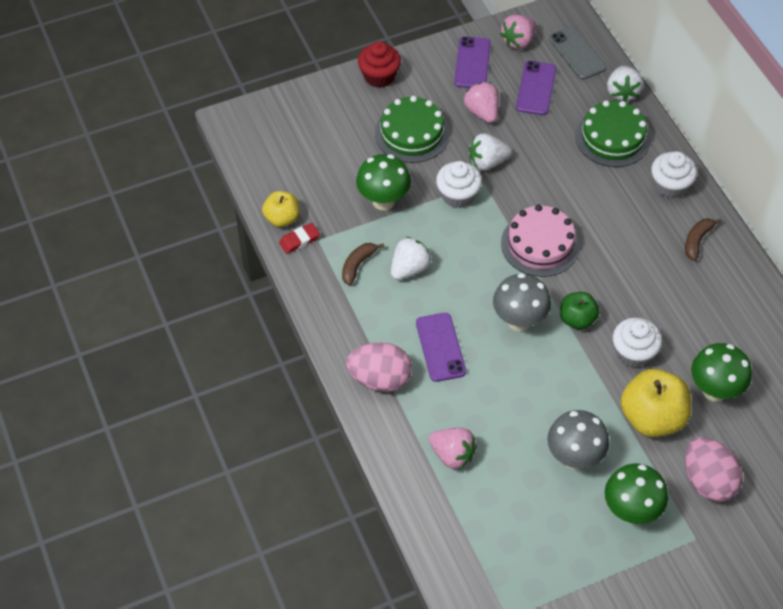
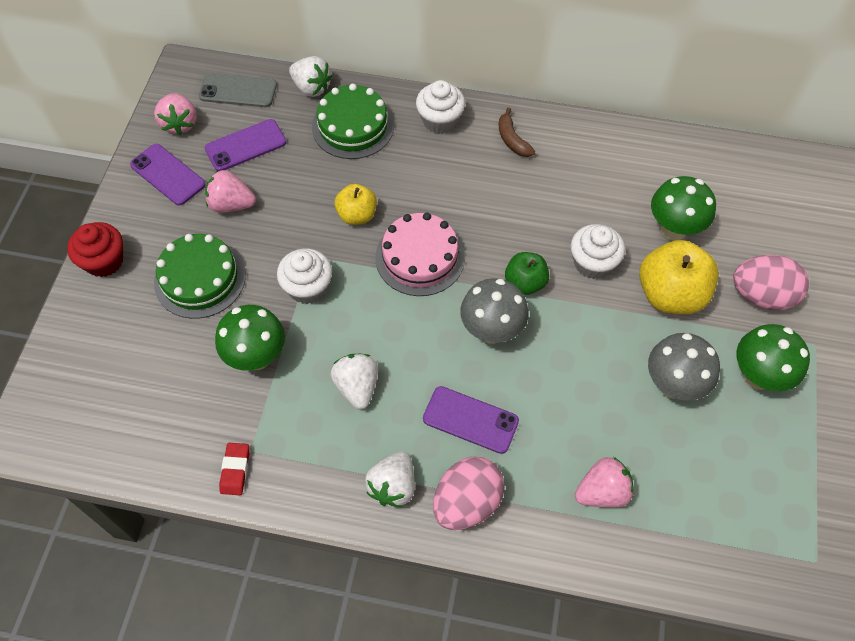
camera: 55 degrees left, 5 degrees up
(282, 218) = (193, 469): yellow apple -> yellow apple (357, 215)
(358, 265) = (313, 432): brown banana -> none
(487, 162) = (292, 238): white strawberry -> white strawberry (393, 486)
(536, 88) = (245, 145): purple phone -> purple phone turned 75 degrees counterclockwise

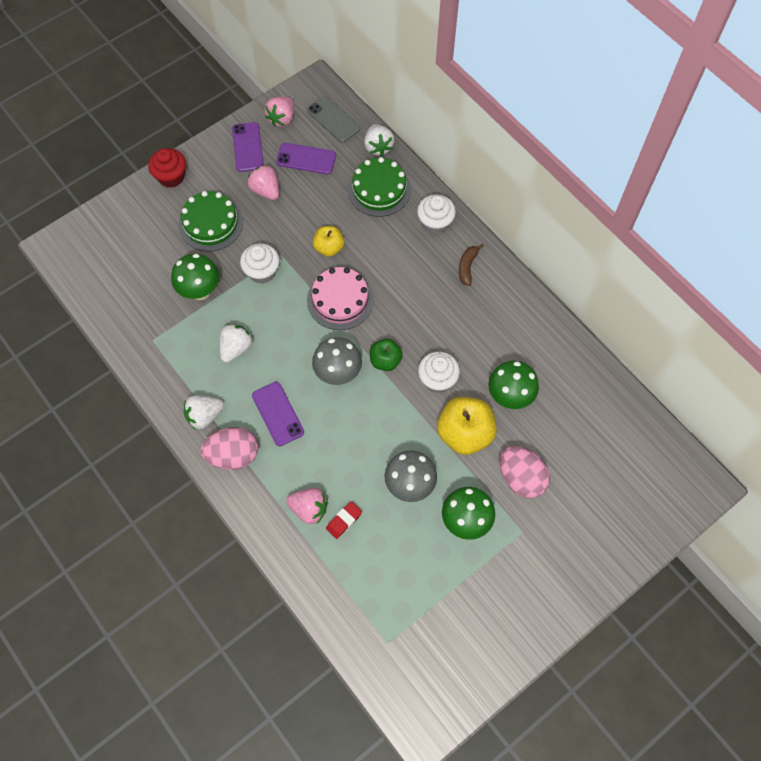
camera: 40 degrees right, 5 degrees up
(235, 470) = (136, 344): red eraser -> red eraser (344, 521)

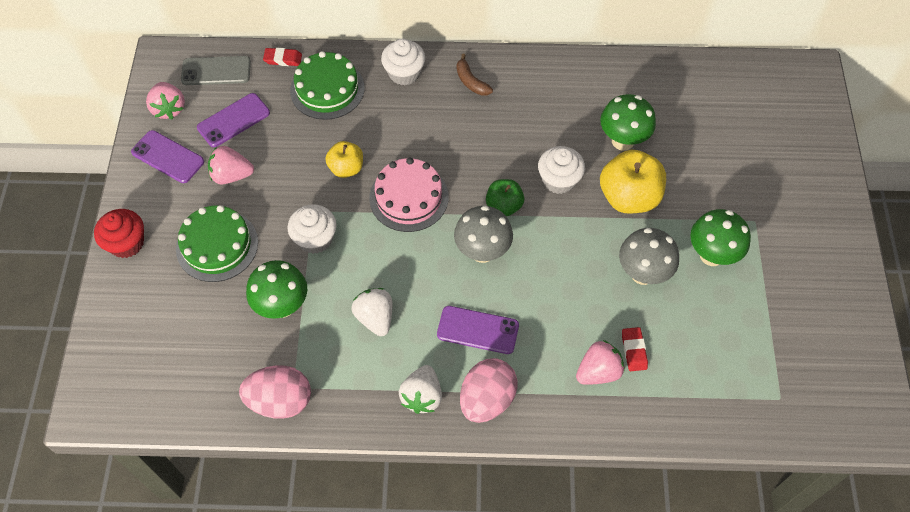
camera: 50 degrees left, 5 degrees down
(378, 147) = (283, 59): white strawberry -> red eraser
(521, 478) = (705, 186): pink egg -> pink egg (280, 401)

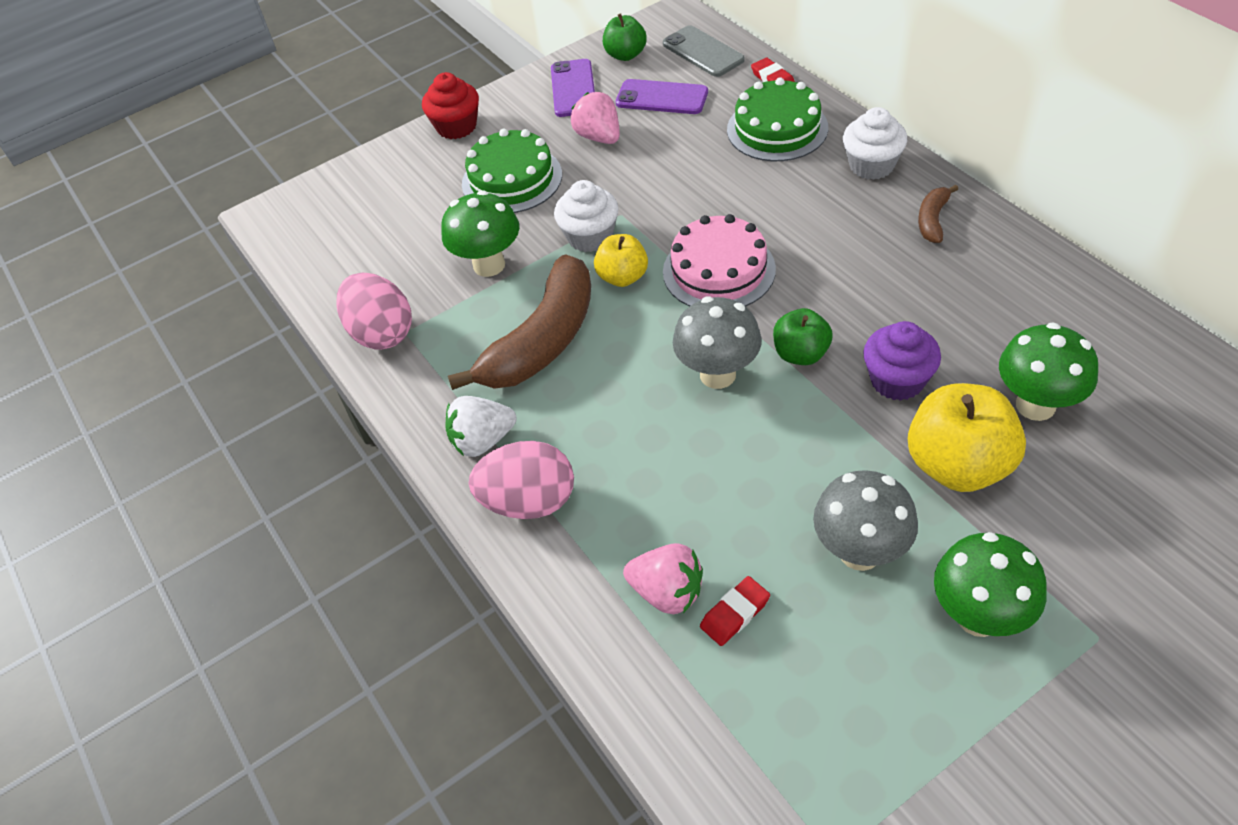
camera: 60 degrees right, 10 degrees down
(169, 109) = (625, 55): pink strawberry -> green apple
(346, 168) = (699, 203): yellow apple -> yellow apple (623, 277)
(375, 318) = (542, 341): white strawberry -> brown banana
(477, 330) = (611, 436): purple phone -> none
(559, 180) = (897, 380): white cupcake -> purple cupcake

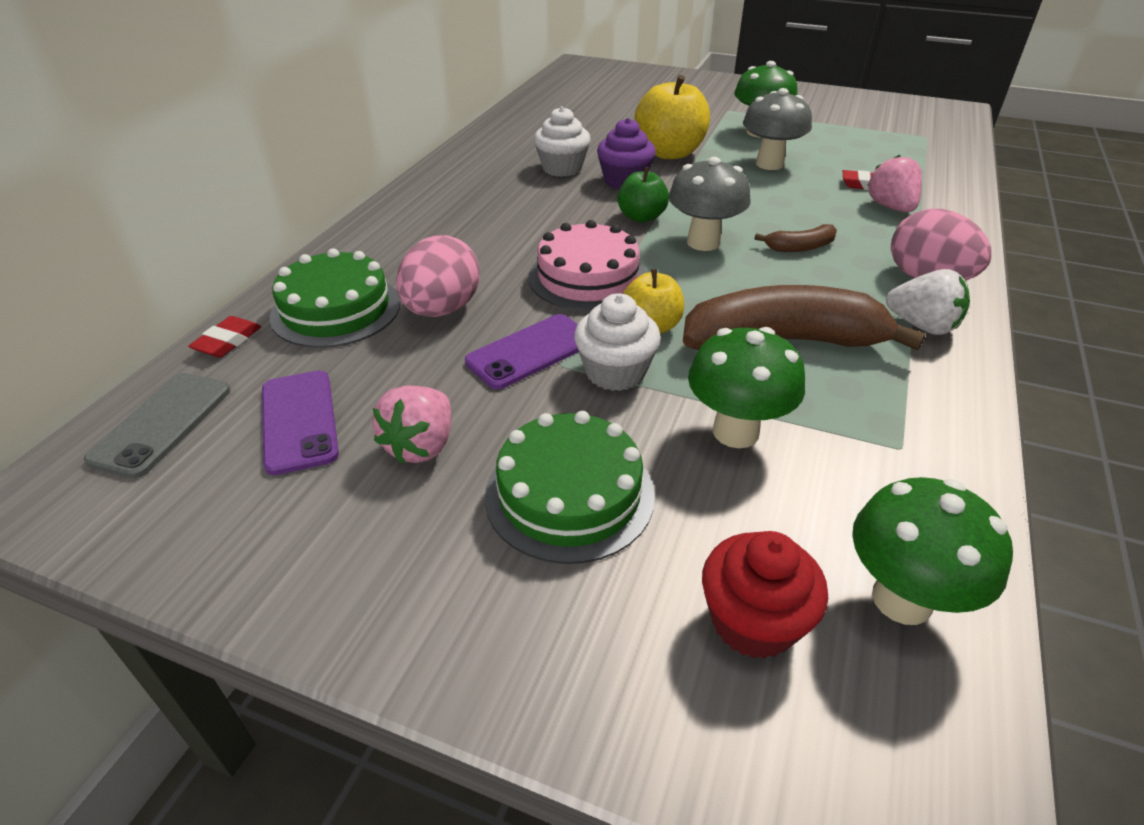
camera: 130 degrees left, 10 degrees down
(382, 333) = (929, 469): pink egg -> pink egg (442, 310)
(456, 127) = (484, 654): red cupcake -> red cupcake (753, 621)
(573, 88) = (302, 534): purple phone -> purple phone (530, 351)
(625, 55) = (179, 510): green apple -> none
(871, 165) = (375, 243): white cupcake -> white cupcake (562, 168)
(932, 220) = (437, 203): brown banana -> brown banana (800, 247)
(1035, 405) = (595, 142): green mushroom -> green mushroom (902, 599)

